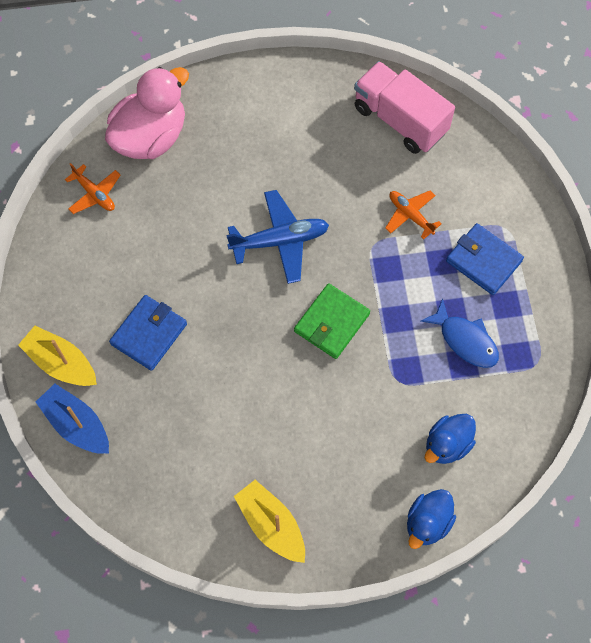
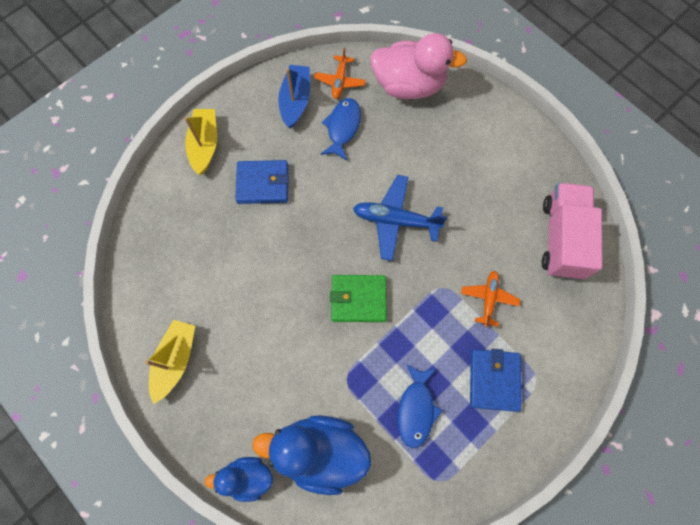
camera: 55 degrees right, 5 degrees up
(77, 424) = (168, 184): blue boat -> blue boat (295, 101)
(147, 224) = (342, 127): none -> blue fish
(280, 241) = (395, 220): blue plane -> blue plane turned 150 degrees clockwise
(447, 445) = (320, 451): blue duck -> blue duck, size x1.75

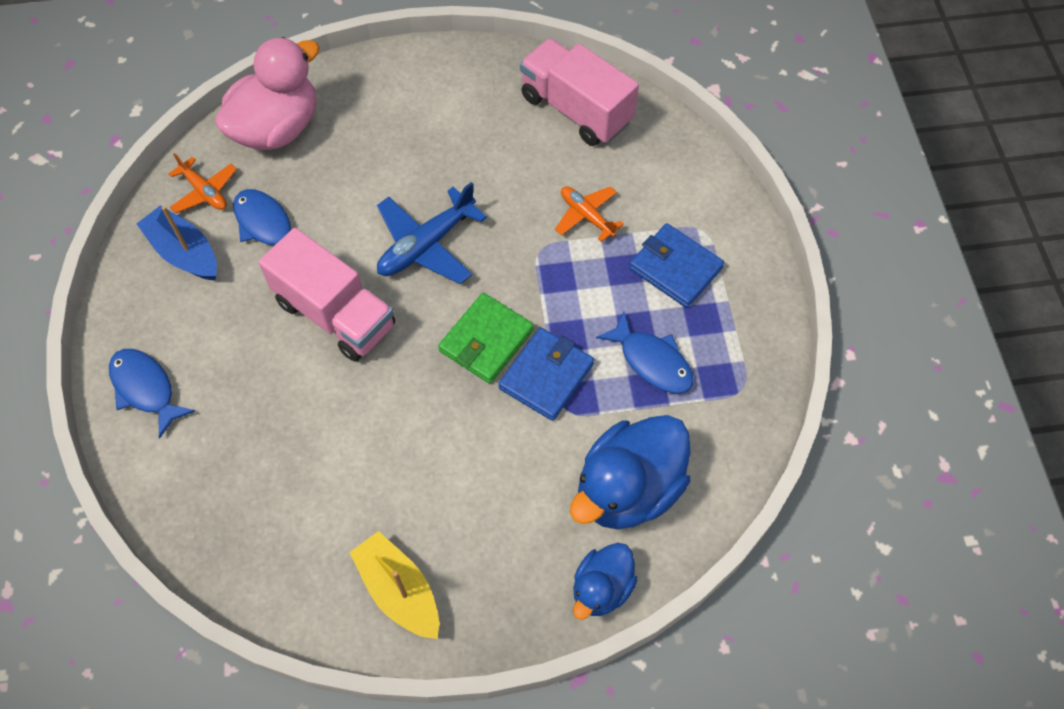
camera: 55 degrees left, 10 degrees down
(205, 145) = (145, 389): yellow boat -> blue fish
(263, 183) = (258, 354): blue wallet -> blue wallet (546, 376)
(315, 204) = (335, 314): none -> pink truck

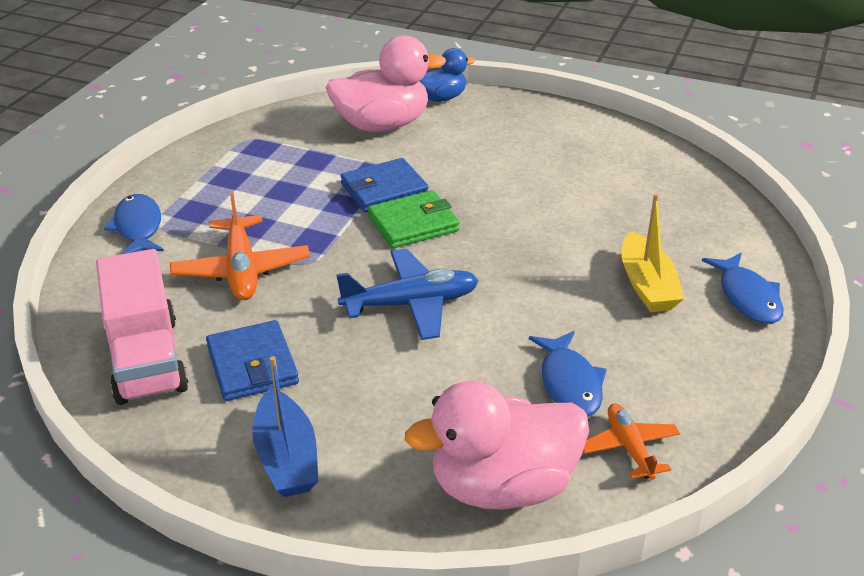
camera: 150 degrees left, 25 degrees down
(184, 253) = (675, 393): blue boat -> blue boat (286, 457)
(335, 314) = (536, 286): pink truck -> none
(399, 590) = (578, 134): yellow boat -> yellow boat (647, 285)
(586, 216) = (241, 270): orange plane -> orange plane, size x1.62
(628, 489) = (382, 125): blue duck -> pink duck
(652, 361) = (295, 170): blue fish -> blue fish (138, 227)
(675, 268) = (211, 211): blue wallet -> blue wallet (252, 365)

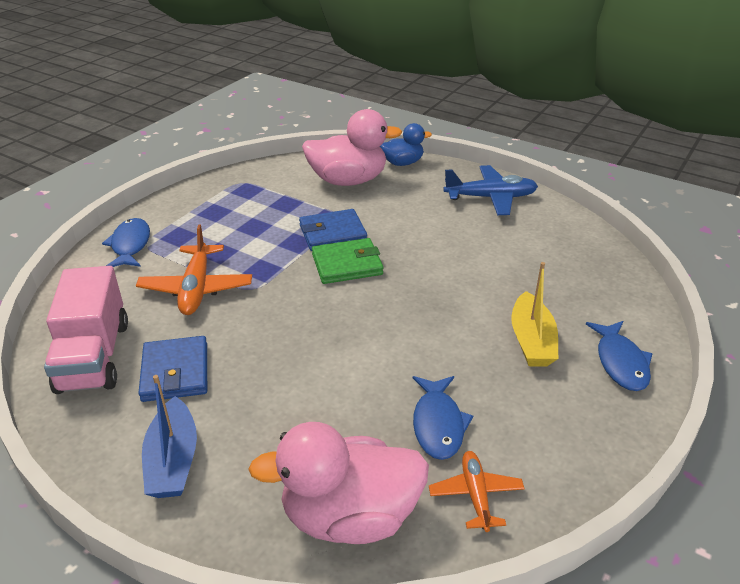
camera: 10 degrees right, 0 degrees up
(411, 304) = (323, 334): blue plane -> blue plane (491, 198)

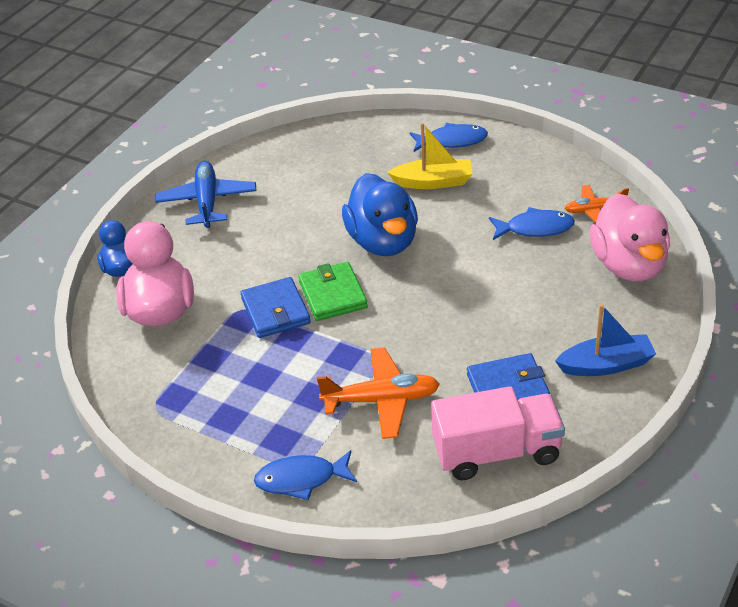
camera: 90 degrees left, 5 degrees up
(423, 298) = (383, 241): none -> blue duck

